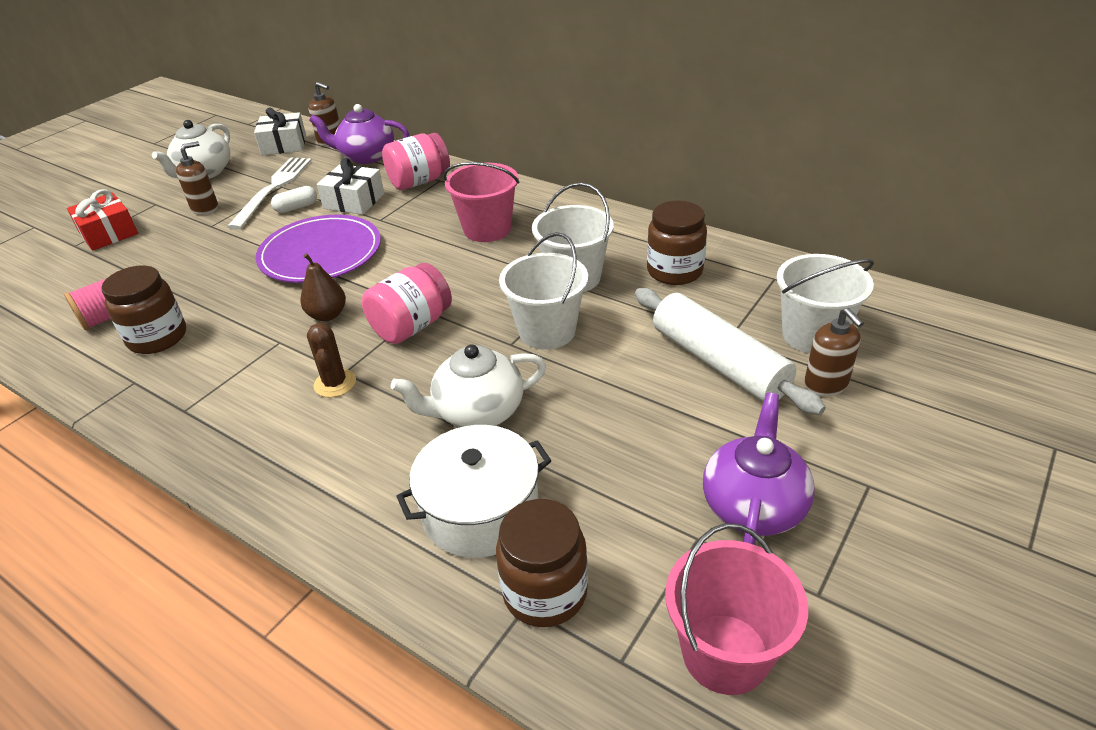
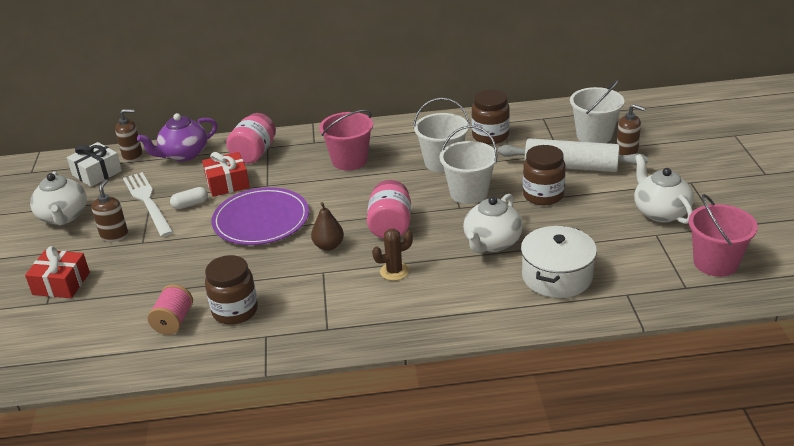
camera: 40 degrees left, 5 degrees down
(296, 207) = (190, 204): white capsule -> white capsule turned 45 degrees clockwise
(335, 383) = (394, 271): brown cactus -> brown cactus turned 60 degrees counterclockwise
(354, 201) = (227, 183): white gift -> red gift
(545, 592) = (627, 285): brown jar -> brown jar (543, 195)
(753, 505) = (660, 212): purple teapot -> white teapot

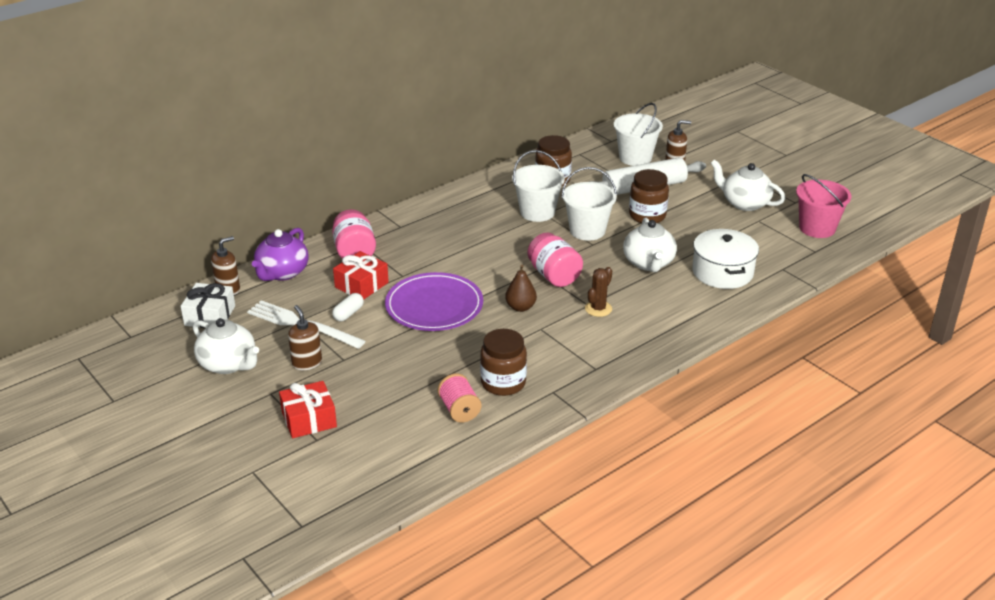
camera: 35 degrees left, 0 degrees up
(349, 160) = (454, 233): pink bucket -> none

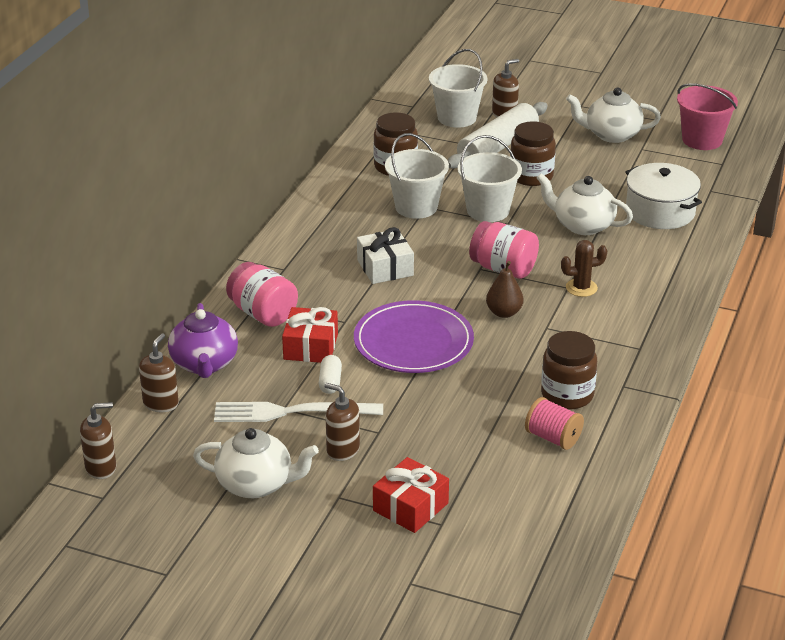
camera: 30 degrees left, 0 degrees up
(150, 317) = (101, 468): none -> brown soap dispenser
(210, 316) = (173, 440): white gift -> white gift (385, 267)
(598, 309) = (581, 288): brown cactus -> brown cactus turned 75 degrees clockwise
(648, 263) = (582, 225): white teapot -> white teapot turned 150 degrees clockwise

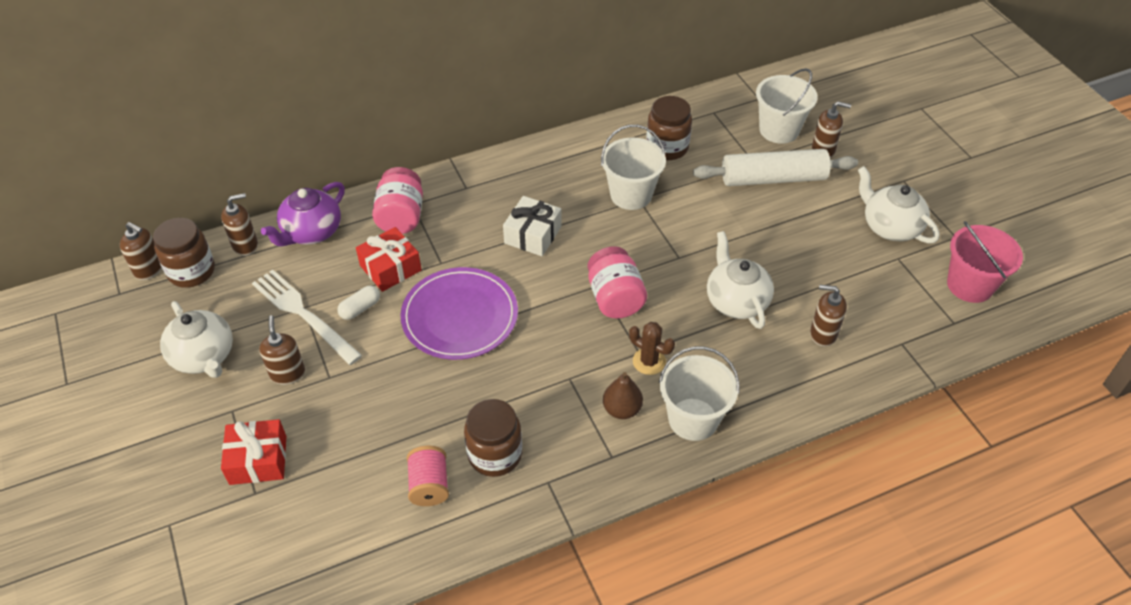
camera: 45 degrees right, 15 degrees up
(488, 211) = (680, 234): white bucket -> white bucket (693, 419)
(504, 313) = (558, 340): brown pear -> brown pear (622, 409)
(531, 176) = (761, 224): brown jar -> brown jar (191, 271)
(660, 212) = (823, 334): white pot -> brown soap dispenser

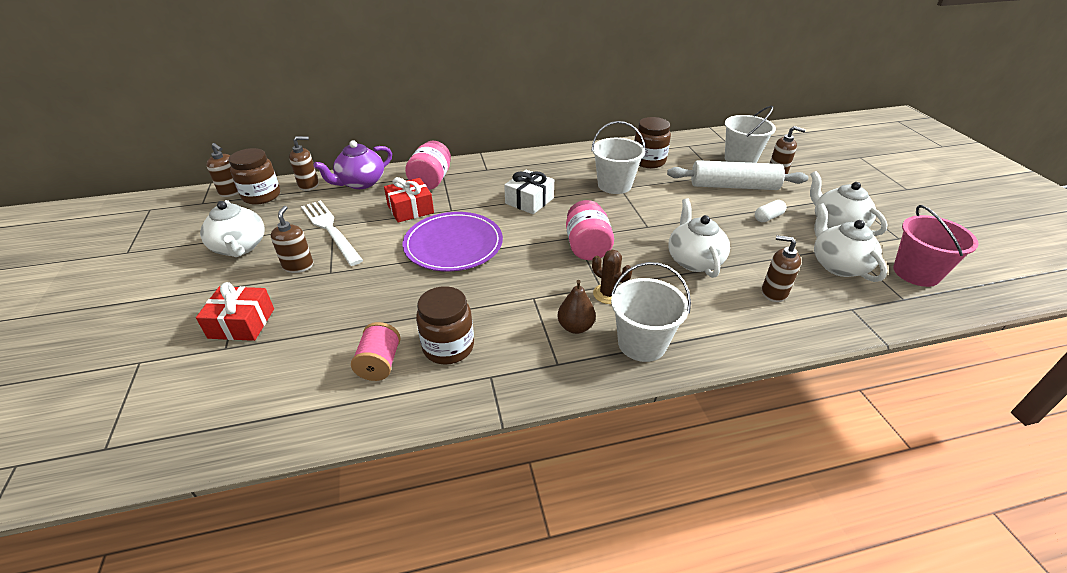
camera: 10 degrees right, 10 degrees down
(360, 308) = (376, 231): white capsule -> white capsule (768, 217)
(890, 286) = (838, 265): none -> white teapot

